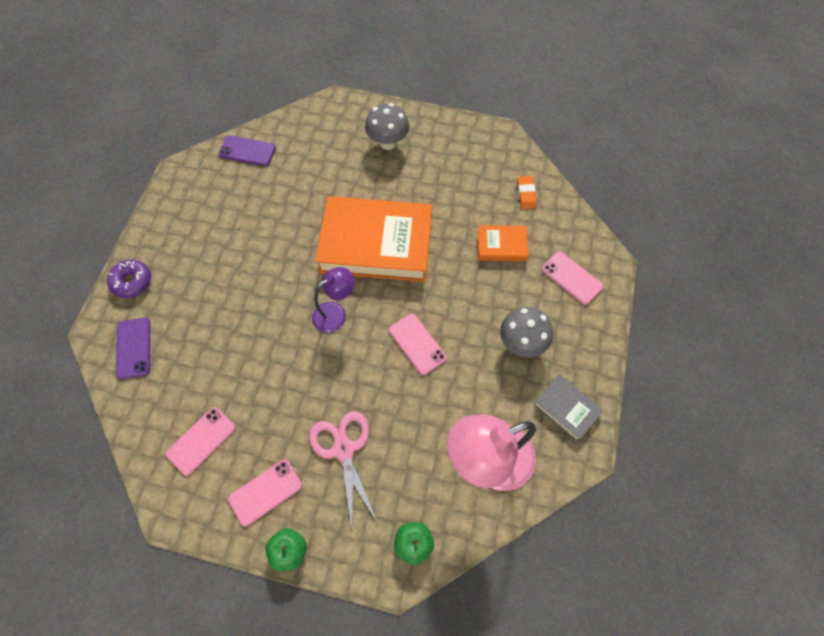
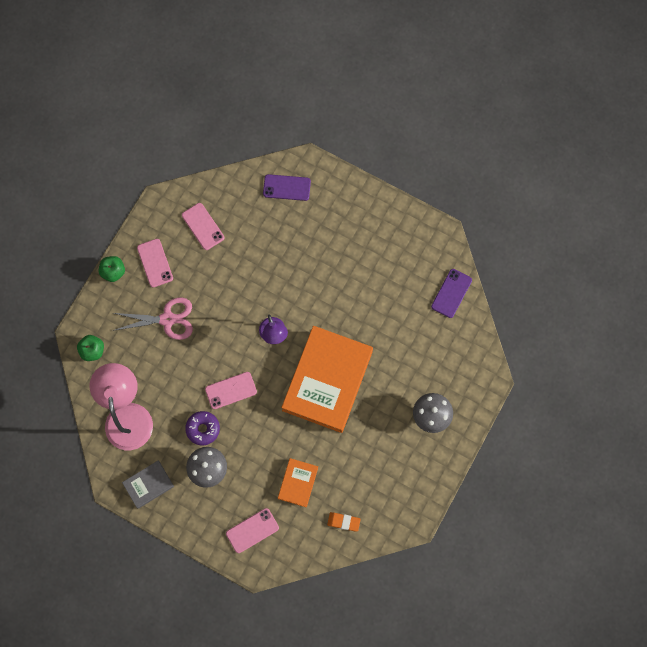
camera: 105 degrees right, 10 degrees up
(132, 282) = (343, 190): purple donut -> purple donut (203, 429)

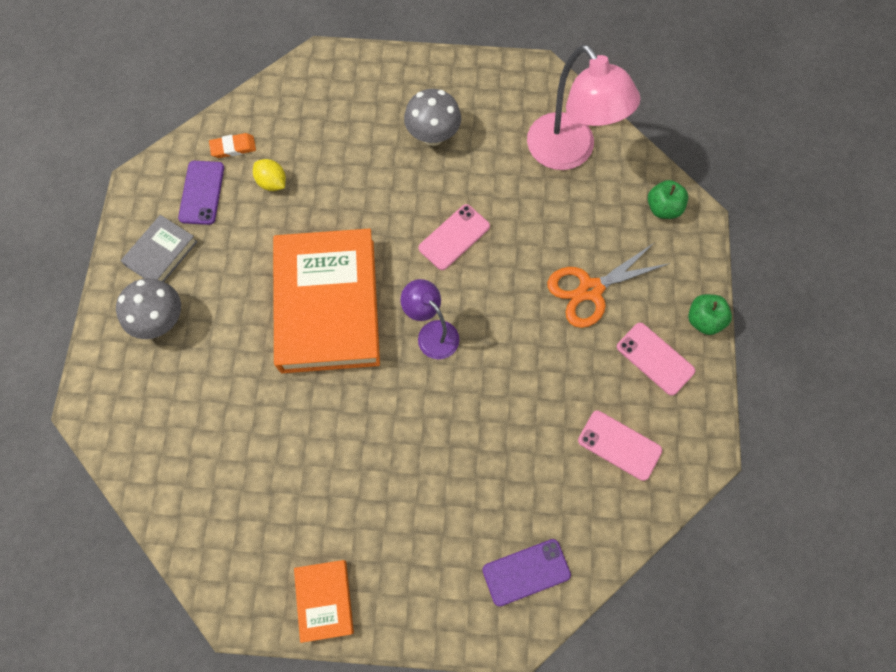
camera: 155 degrees right, 5 degrees down
(148, 485) = (497, 90): grey book -> grey book (161, 253)
(167, 319) = (590, 290): pink scissors -> orange scissors
(203, 429) = (465, 177): purple donut -> none
(252, 530) = (344, 94): pink phone -> none
(298, 483) = (311, 166): orange book -> orange book (324, 600)
(328, 482) = (272, 182): none -> yellow lemon
(451, 293) = (189, 516): purple phone -> purple phone (202, 192)

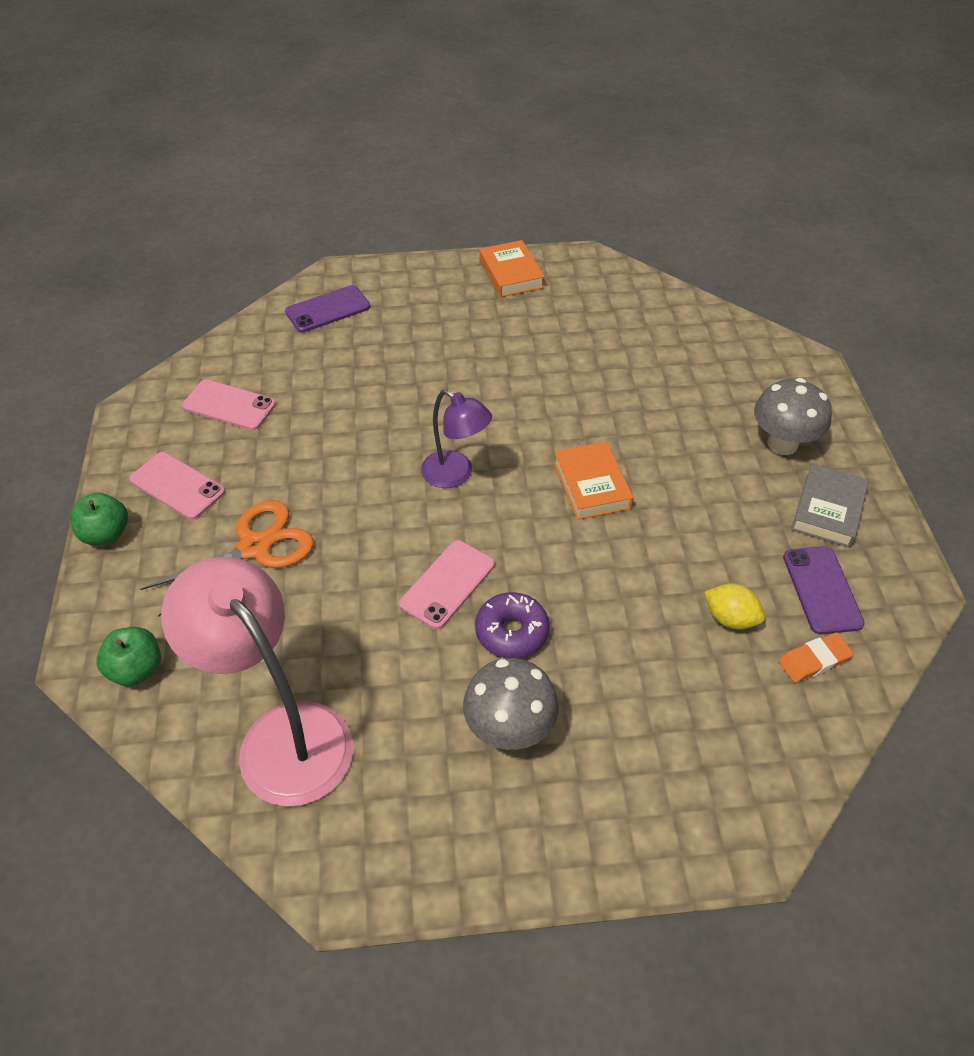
camera: 170 degrees right, 20 degrees down
(328, 305) = (591, 485): orange book -> orange book, size x0.46
(418, 196) = (511, 632): none -> purple donut

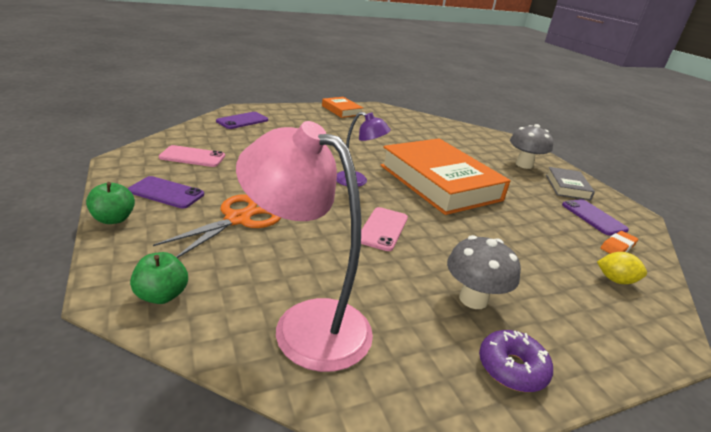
camera: 20 degrees left, 20 degrees down
(177, 486) = (166, 193): pink phone -> purple phone
(511, 632) = (439, 248): purple donut -> purple donut (512, 368)
(591, 485) = (439, 182): orange book -> orange book, size x2.18
(730, 618) = (559, 232): yellow lemon -> yellow lemon (615, 280)

